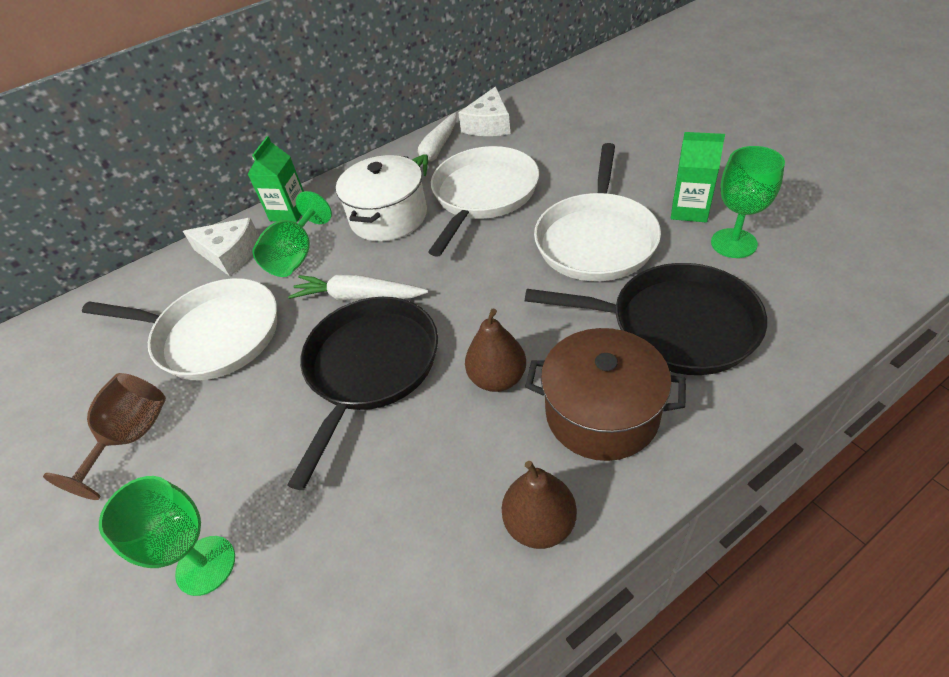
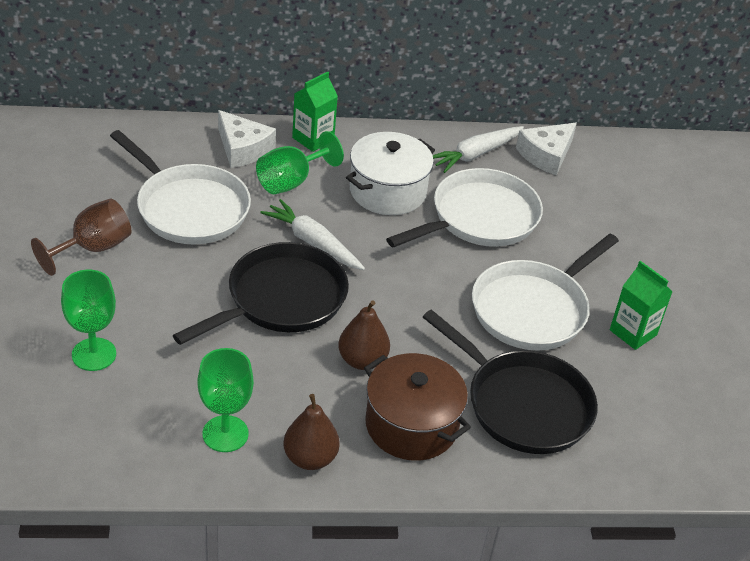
camera: 20 degrees right, 5 degrees down
(733, 243) = (637, 378): green goblet -> green goblet (225, 434)

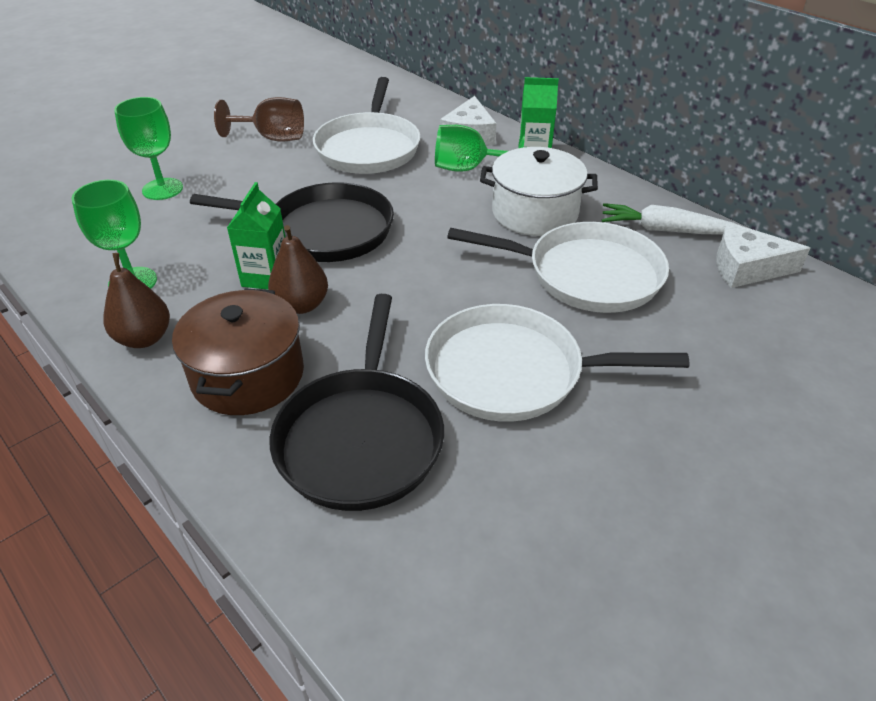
camera: 55 degrees right, 0 degrees up
(313, 242) = (413, 211): white carrot -> none
(633, 332) = (588, 468): green carton -> green carton (266, 277)

